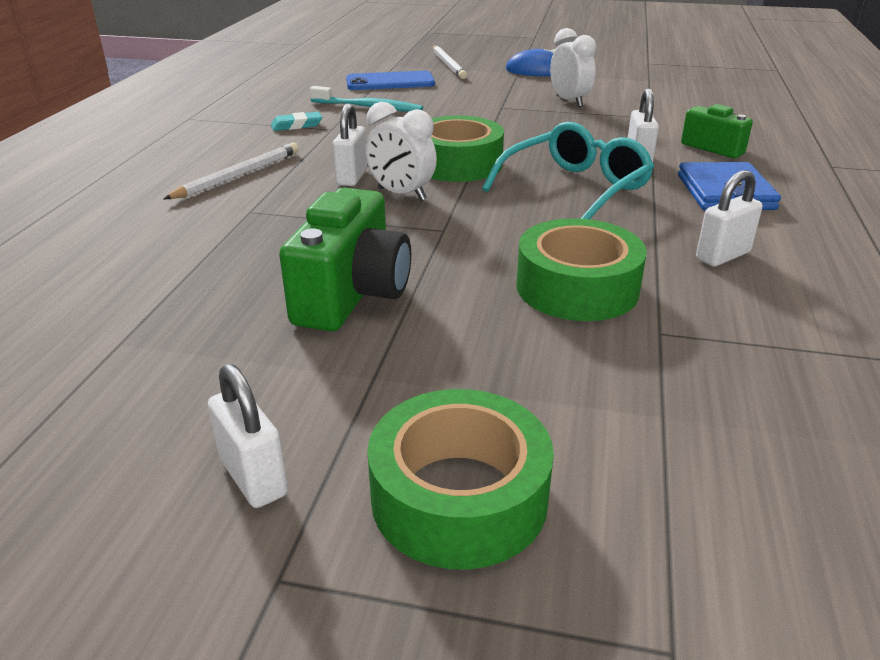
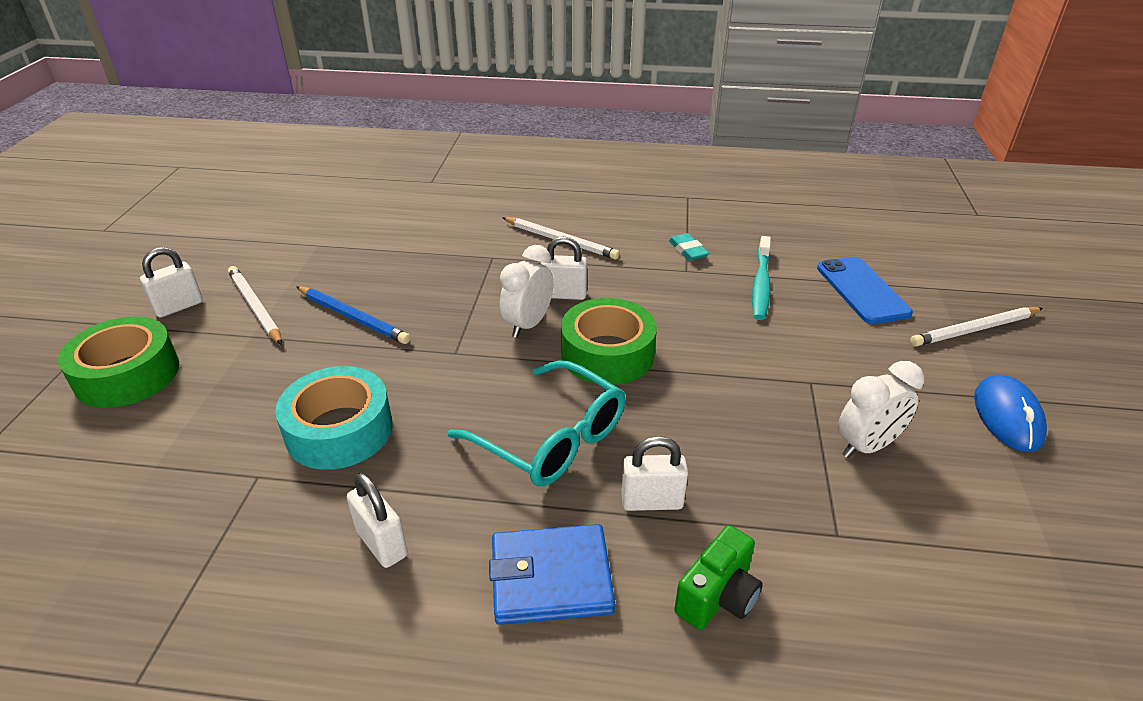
camera: 85 degrees right, 5 degrees up
(293, 384) = (255, 307): none -> white pencil
(352, 295) = (353, 317): green camera -> blue pencil
(577, 287) = (339, 430): green tape -> turquoise tape

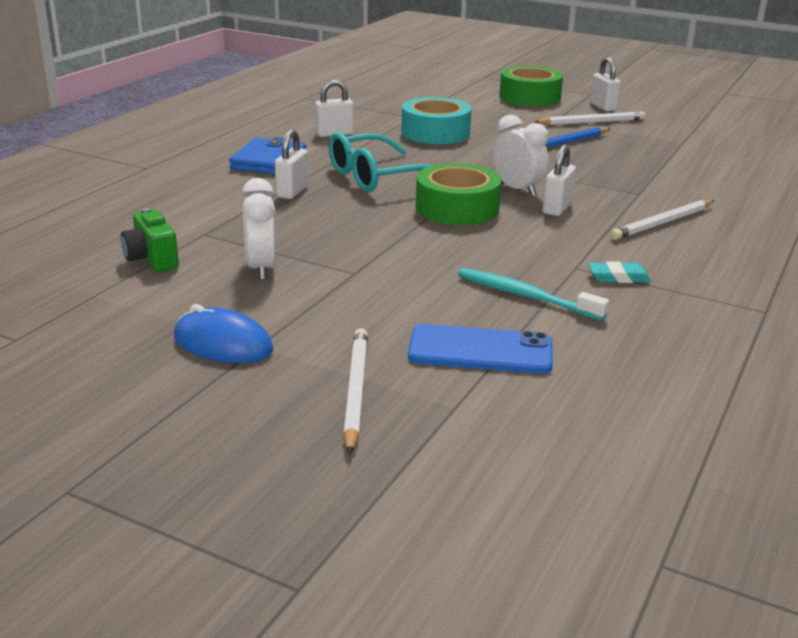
camera: 110 degrees right, 10 degrees down
(718, 596) = (207, 192): green camera -> green camera (151, 259)

